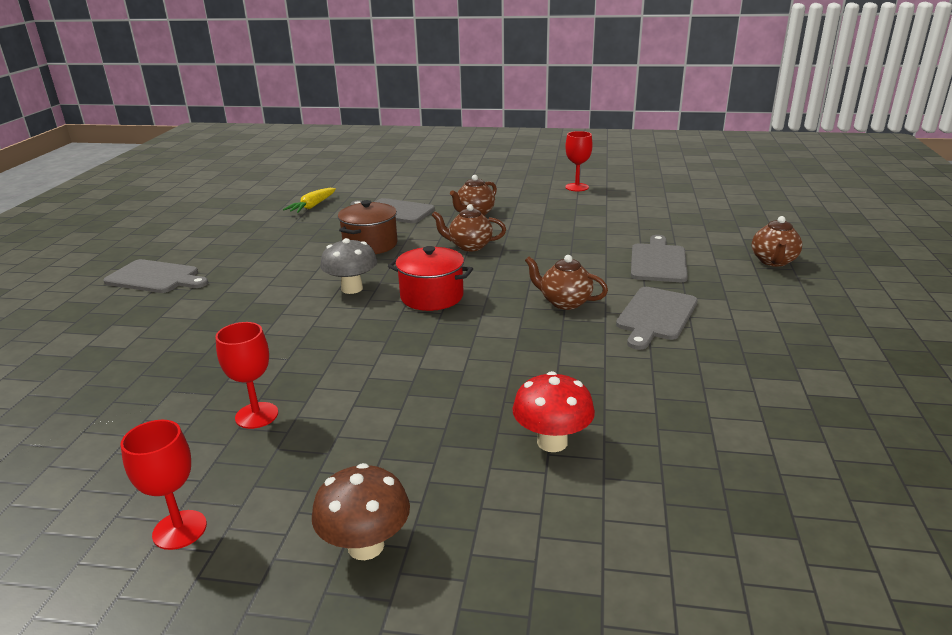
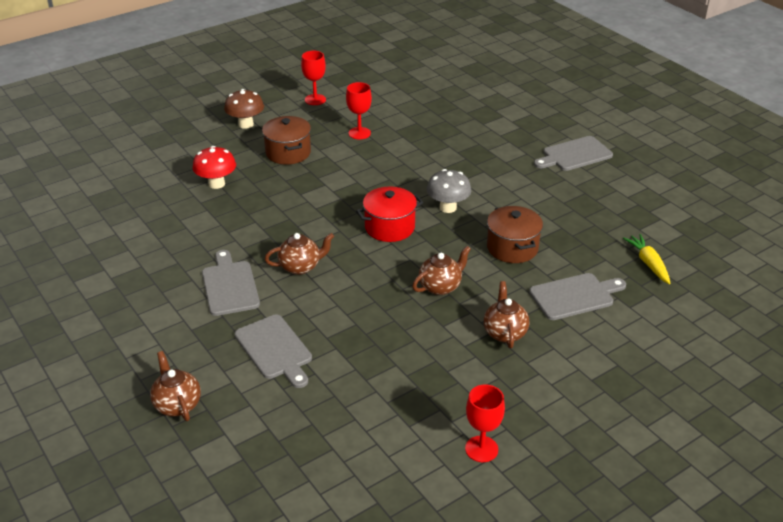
camera: 135 degrees right, 10 degrees up
(390, 438) = (288, 153): none -> brown pot

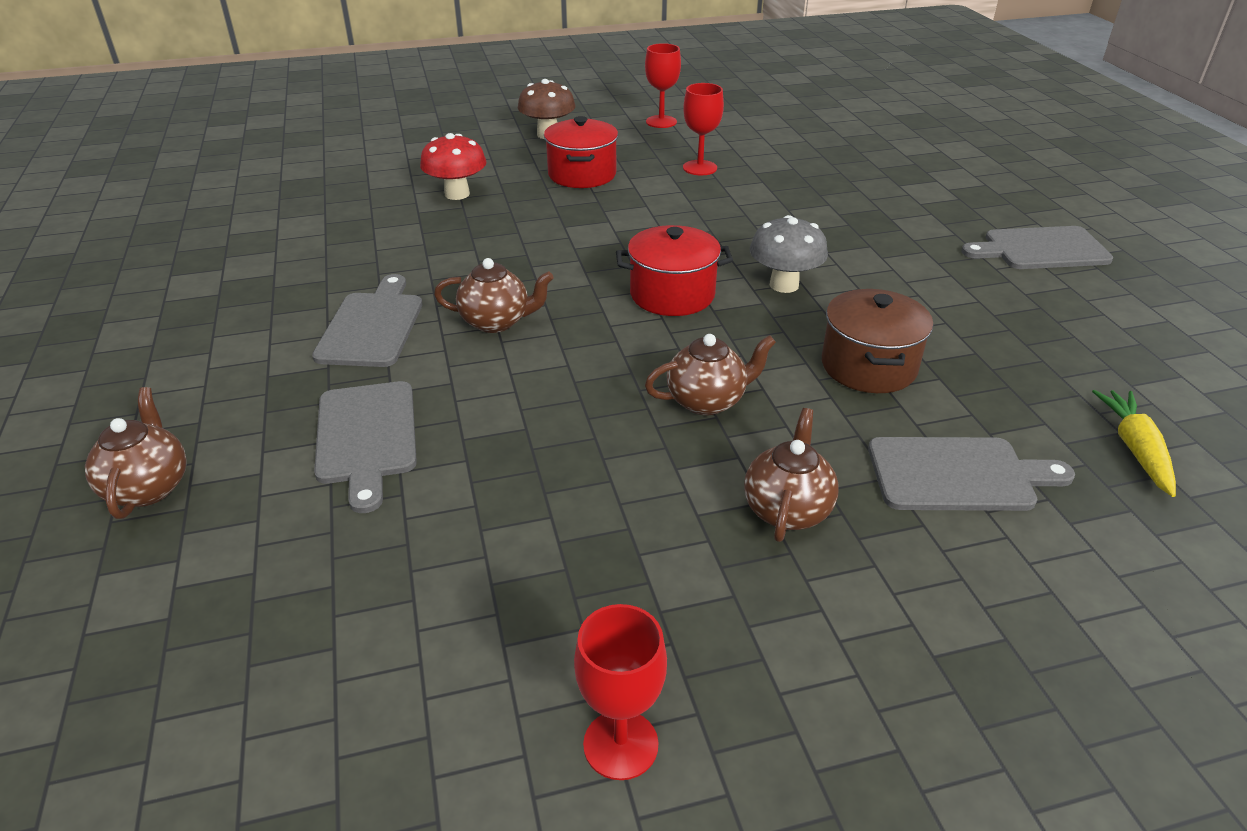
camera: 20 degrees right, 0 degrees up
(288, 153) = (582, 174): brown pot -> red pot

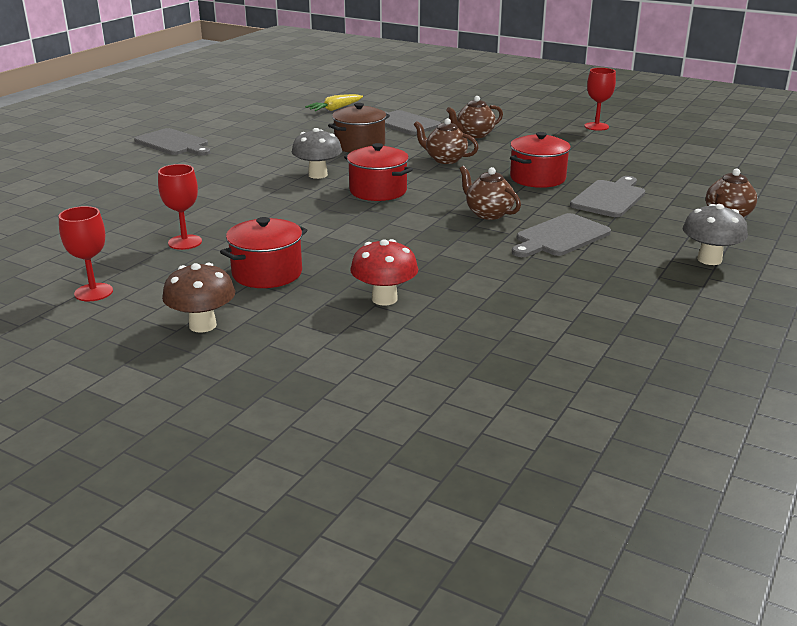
camera: 135 degrees left, 10 degrees down
(158, 373) = (709, 259): none -> grey mushroom
(518, 429) = (537, 178): none -> red pot

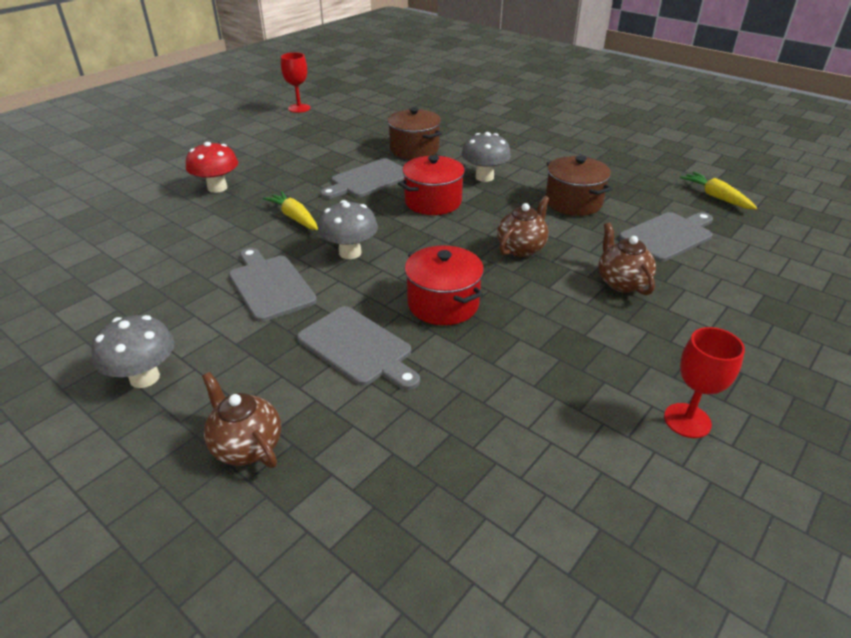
camera: 100 degrees right, 10 degrees up
(173, 143) = (578, 122): grey cutting board -> grey cutting board (368, 180)
(185, 242) = (358, 129): red goblet -> none
(202, 325) = (232, 134): brown mushroom -> none
(252, 207) = (414, 149): none -> brown pot
(267, 273) = (289, 152): red pot -> none
(437, 245) = (294, 217): none -> yellow carrot
(488, 214) = (350, 253): brown teapot -> grey mushroom

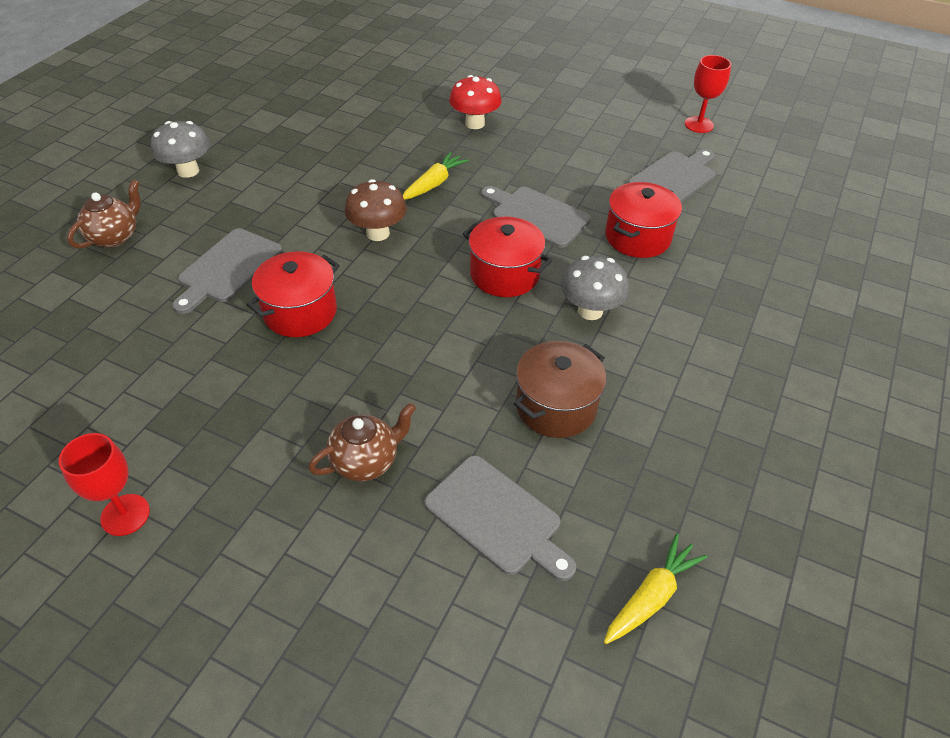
camera: 75 degrees right, 10 degrees up
(270, 285) = (313, 198): grey cutting board -> grey cutting board (674, 178)
(350, 253) = (378, 233): grey mushroom -> brown mushroom
(414, 149) = (637, 237): brown pot -> red pot
(521, 248) = (420, 362): brown teapot -> none

